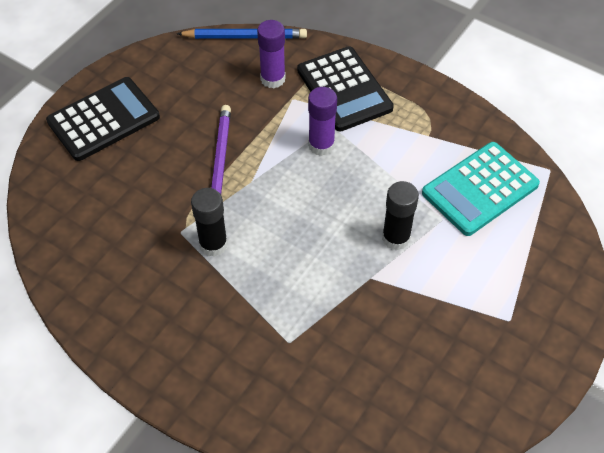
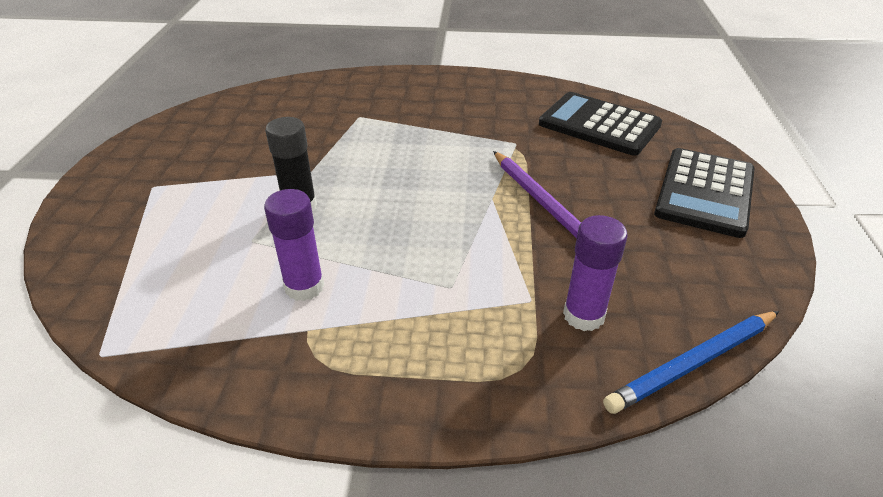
camera: 150 degrees right, 15 degrees down
(213, 244) = (478, 145): black glue stick -> none
(321, 145) = (446, 260): purple glue stick -> purple glue stick (304, 287)
(344, 89) = (472, 345): black calculator -> black calculator (599, 125)
(480, 189) = (208, 289): turquoise calculator -> none

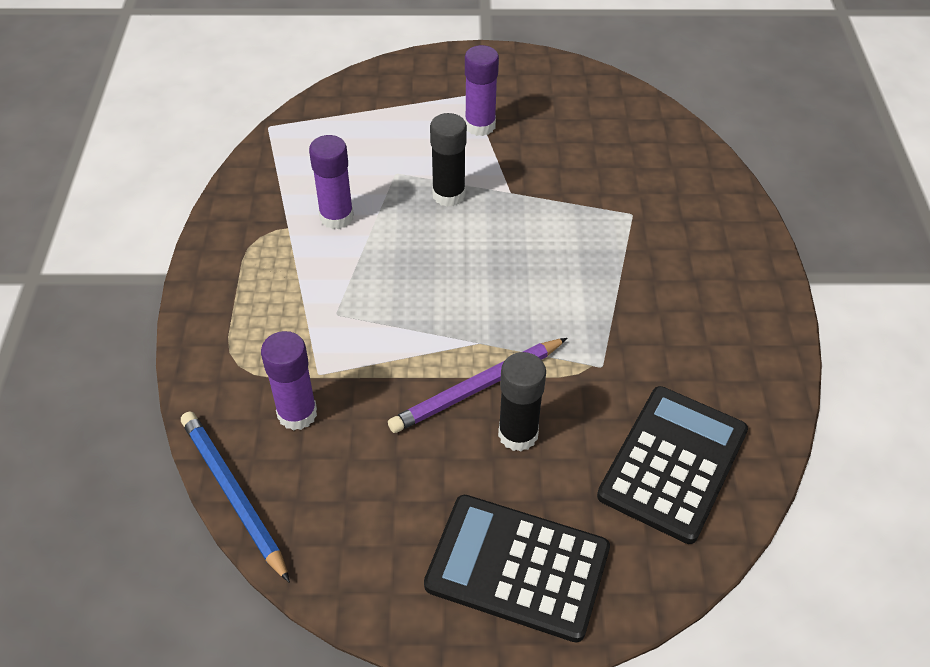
camera: 85 degrees right, 10 degrees up
(206, 182) = (480, 126): none -> purple glue stick
(586, 185) = (518, 434): none -> black glue stick

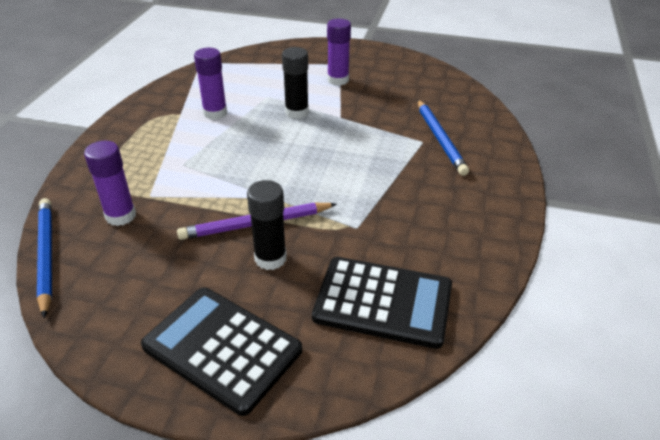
camera: 15 degrees right, 10 degrees down
(652, 205) = (440, 138): none -> blue pencil
(672, 463) = (383, 302): black calculator -> black calculator turned 60 degrees clockwise

